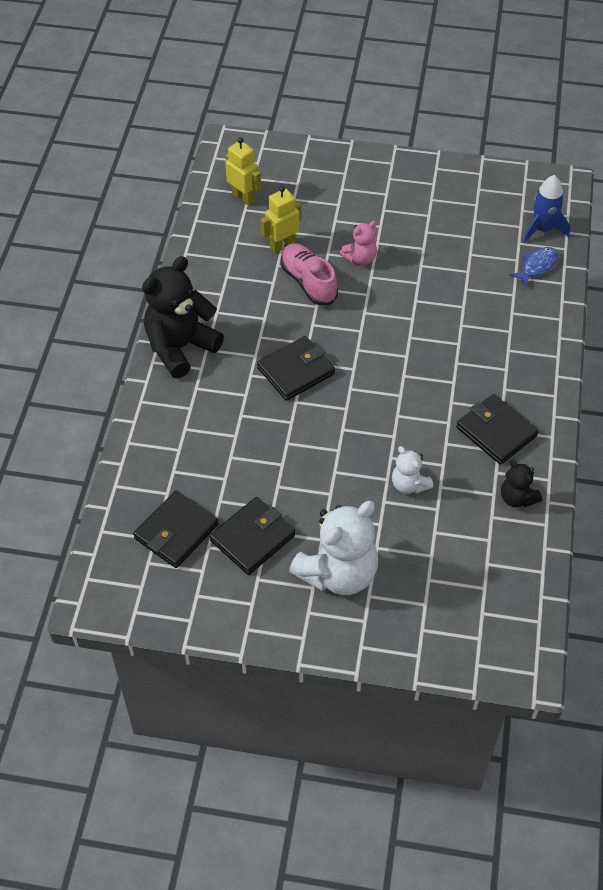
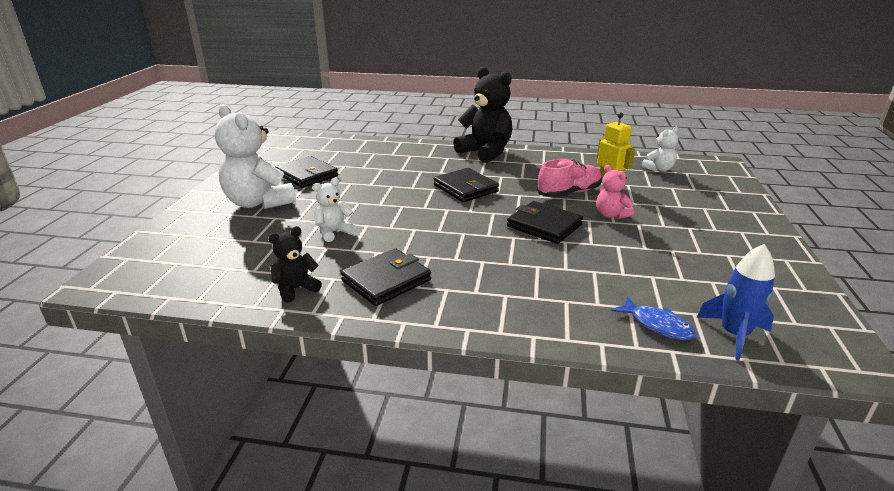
camera: 90 degrees right, 25 degrees down
(176, 531) = (323, 154): black wallet -> black wallet (544, 225)
(243, 197) = (658, 169): yellow robot -> white teddy bear

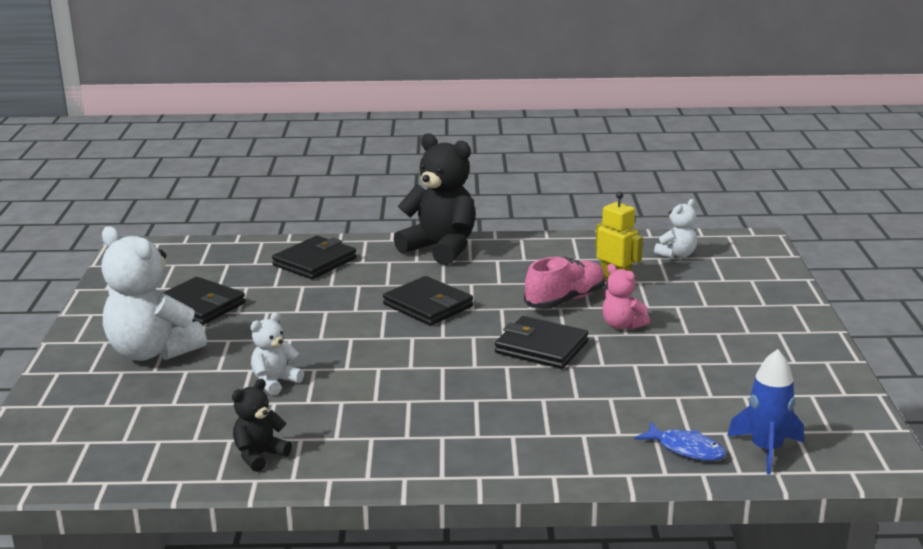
camera: 10 degrees left, 5 degrees down
(386, 280) = (366, 434): black wallet -> black wallet (315, 262)

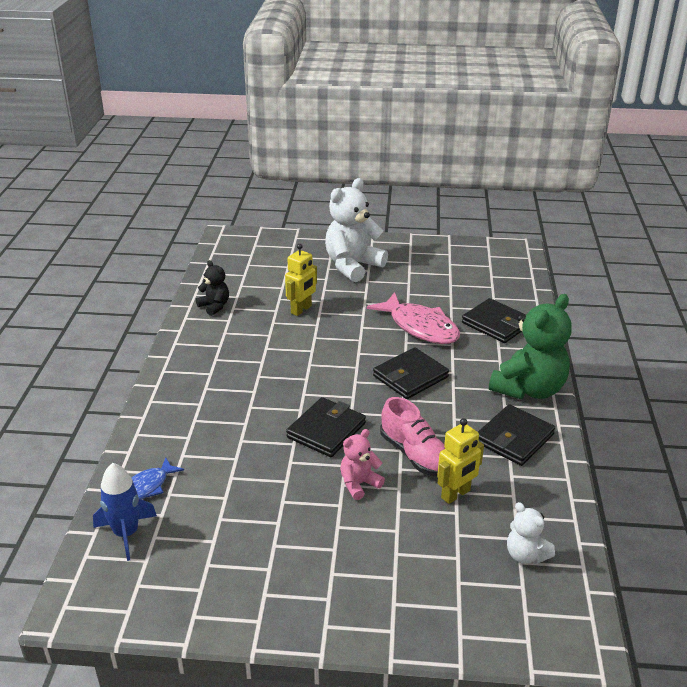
camera: 95 degrees right, 10 degrees up
(200, 306) = (419, 279): black wallet -> black wallet (514, 438)
(275, 382) = (301, 310): white teddy bear -> yellow robot
(321, 302) = (420, 327): none -> pink fish
(440, 249) = (529, 389): black teddy bear -> green teddy bear

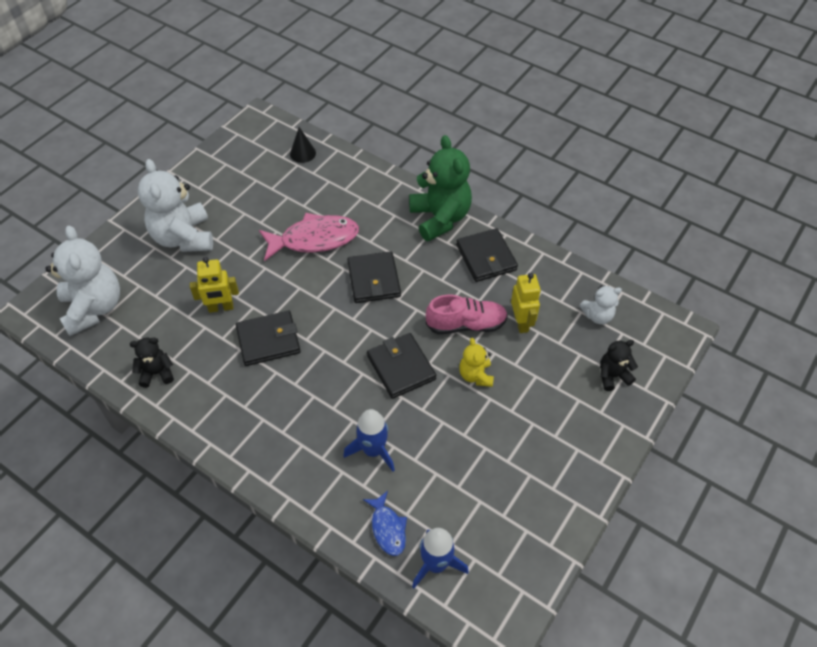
camera: 60 degrees left, 20 degrees up
(223, 447) = (373, 450): none -> blue rocket
(249, 257) = (94, 308): none -> white teddy bear
(301, 310) = (221, 308): yellow robot -> yellow robot turned 105 degrees clockwise
(359, 484) = (475, 375): pink teddy bear -> yellow teddy bear
(452, 597) = (612, 376): none -> black teddy bear
(496, 324) = (348, 191): black wallet -> black wallet (268, 340)
(508, 284) = (302, 153): none -> black cone

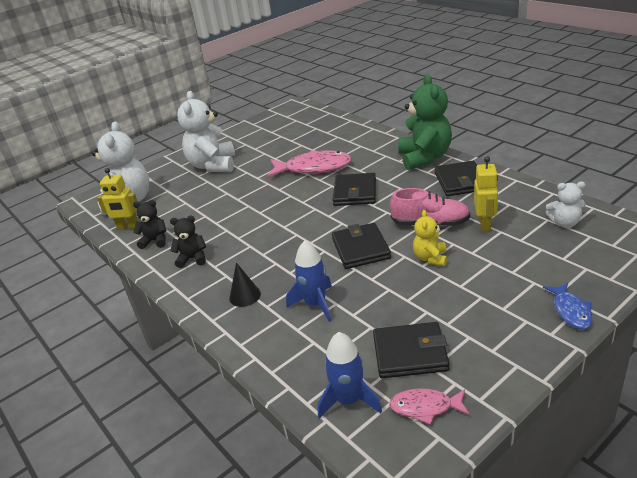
camera: 20 degrees right, 20 degrees down
(221, 308) = (223, 205): yellow robot -> yellow robot (128, 227)
(268, 340) = (252, 226): black wallet -> black wallet (410, 353)
(302, 153) = (322, 122): black cone -> black cone (245, 296)
(388, 528) = (309, 365): blue fish -> blue fish (571, 311)
(505, 561) = (425, 407): none -> pink fish
(612, 376) = (575, 267): black teddy bear -> black teddy bear (193, 258)

